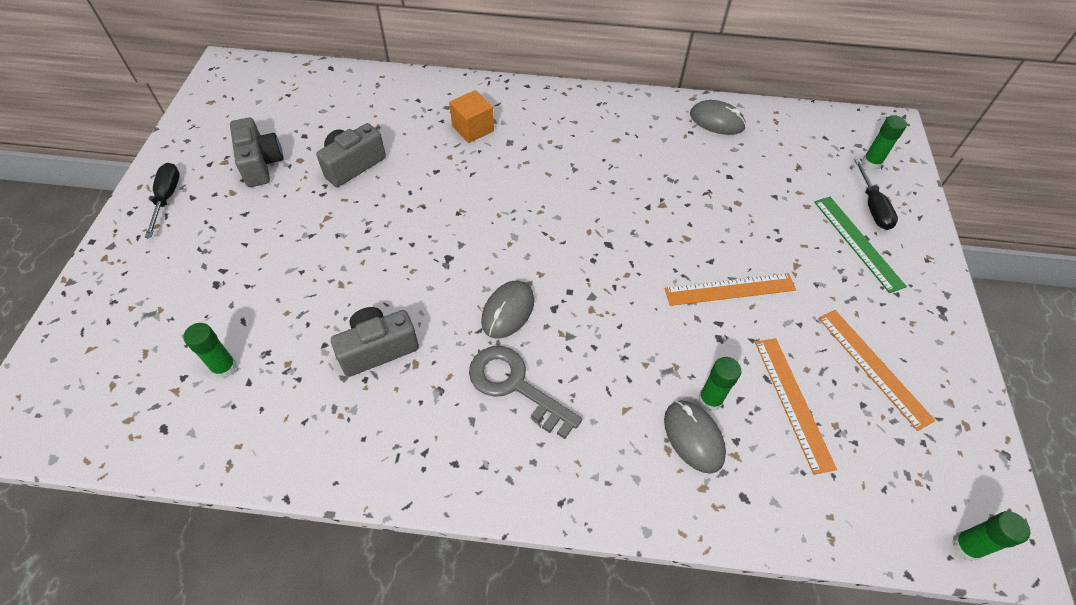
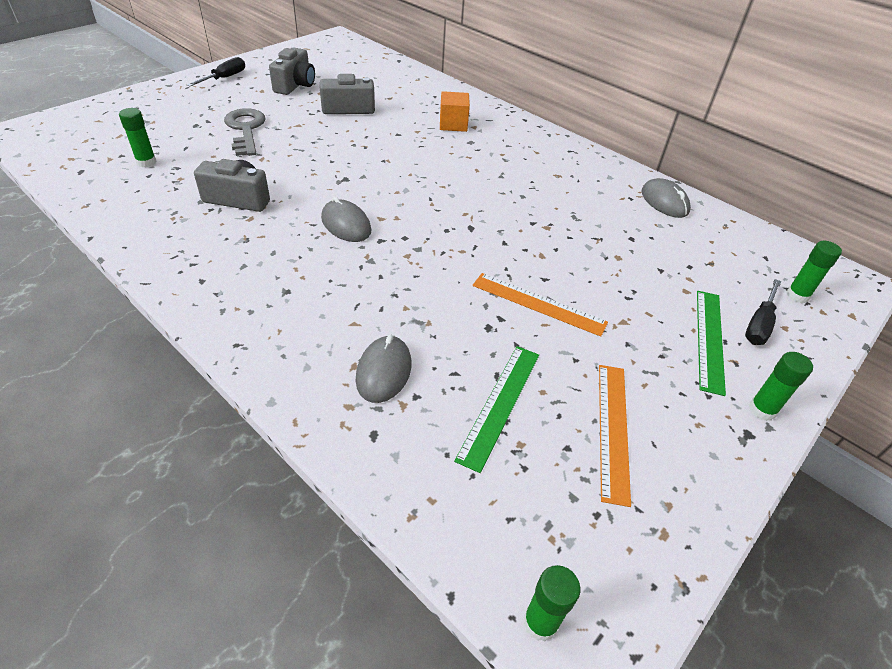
camera: 35 degrees right, 10 degrees down
(507, 311) = (346, 224): grey mouse -> grey mouse turned 75 degrees clockwise
(515, 386) = (296, 265): grey key -> grey key (246, 130)
(710, 400) = (428, 358): green glue stick -> green glue stick (762, 410)
(793, 402) = (500, 404): orange ruler -> green ruler

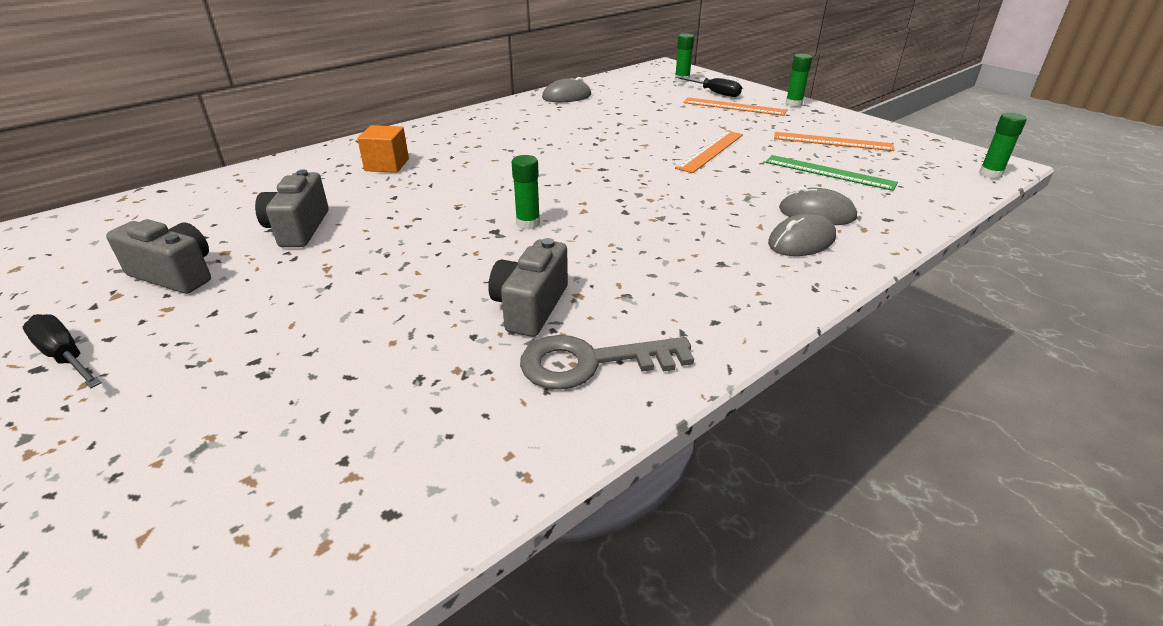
camera: 80 degrees left, 10 degrees down
(146, 162) = (387, 418): green glue stick -> green glue stick (528, 223)
(246, 130) = (316, 315): grey key -> grey key (591, 362)
(346, 224) = (596, 230): grey mouse -> grey mouse (801, 241)
(710, 339) = (734, 106): green ruler -> orange ruler

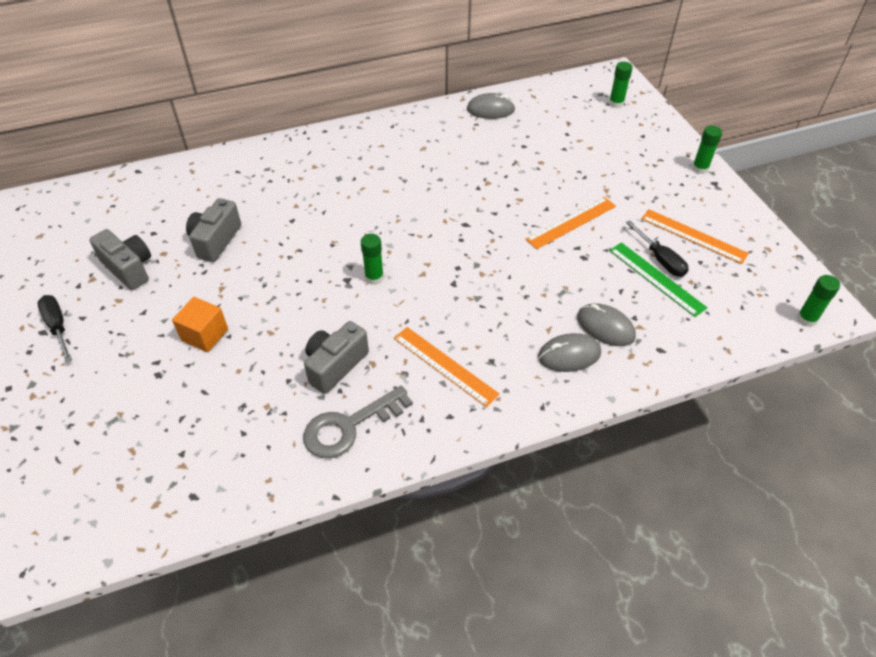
camera: 20 degrees right, 15 degrees up
(387, 165) = (301, 178): orange cube -> orange cube (205, 335)
(591, 362) = (349, 426): grey key -> grey key turned 45 degrees counterclockwise
(714, 93) = (634, 133): black screwdriver -> black screwdriver (660, 259)
(734, 106) = (638, 160): orange ruler -> orange ruler (445, 365)

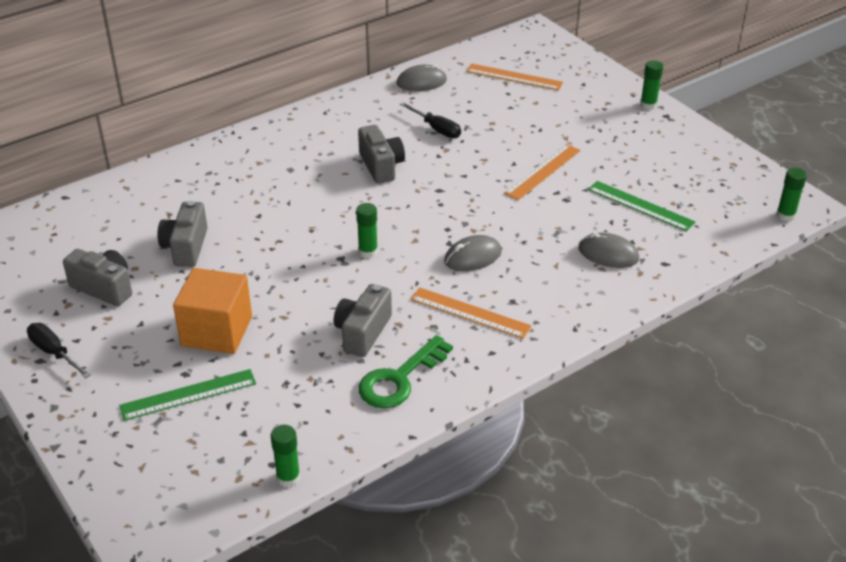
camera: 15 degrees left, 10 degrees down
(151, 398) = (188, 394): none -> green ruler
(205, 335) = (217, 331): orange cube -> orange cube, size x1.59
(349, 426) = (399, 379): grey key -> green key
(421, 189) = (381, 166): none -> grey camera
(569, 355) = (583, 283): grey mouse -> grey mouse (472, 257)
(616, 103) = (546, 58): green glue stick -> green glue stick (288, 478)
(660, 259) = (638, 189): black screwdriver -> black screwdriver (436, 129)
(693, 236) = (662, 164): orange ruler -> orange ruler (514, 77)

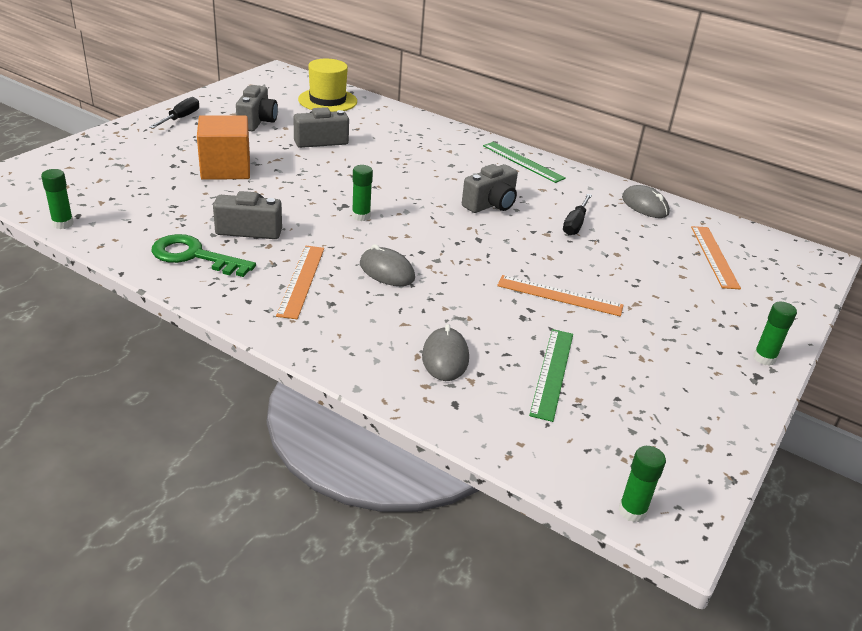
camera: 65 degrees right, 5 degrees down
(79, 221) = (327, 100): none -> yellow hat
(188, 394) = (149, 170): green ruler -> green ruler (523, 162)

